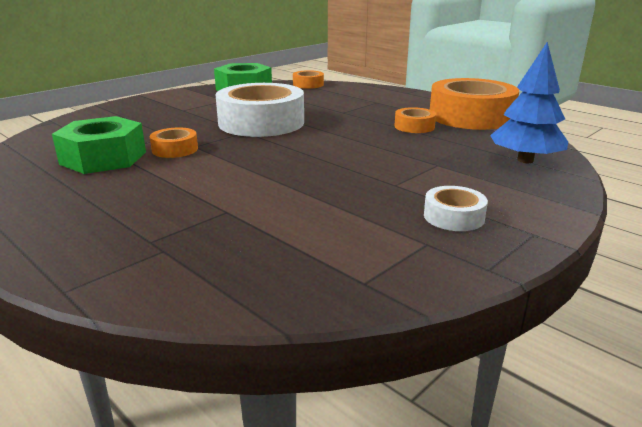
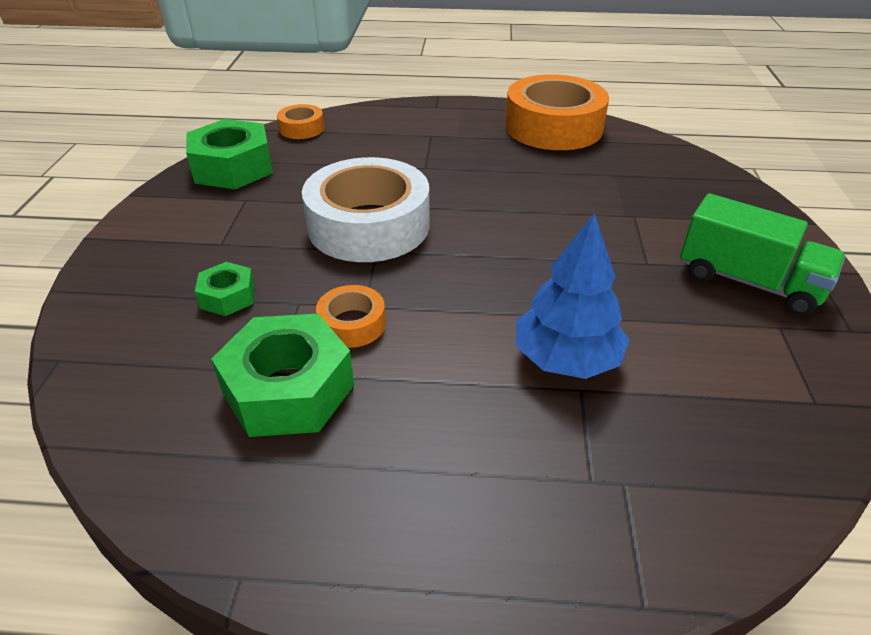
camera: 40 degrees left, 15 degrees up
(147, 125) = (228, 297): none -> green nut
(414, 126) = (531, 164): orange tape -> none
(453, 217) = (748, 281): white tape -> green truck
(525, 160) = (684, 177): blue tree -> blue tree (566, 359)

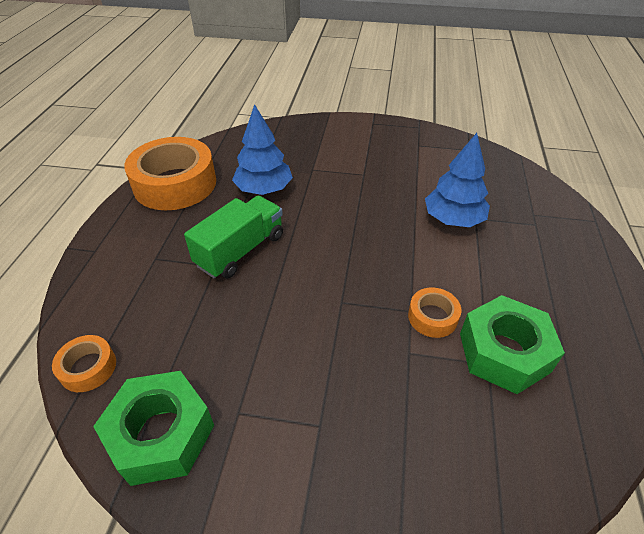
camera: 85 degrees left, 5 degrees up
(228, 297) = (404, 406): green nut -> none
(369, 225) = (305, 306): white tape -> none
(568, 182) = (264, 189): none -> blue tree
(748, 281) = (382, 145): green truck -> green truck (240, 250)

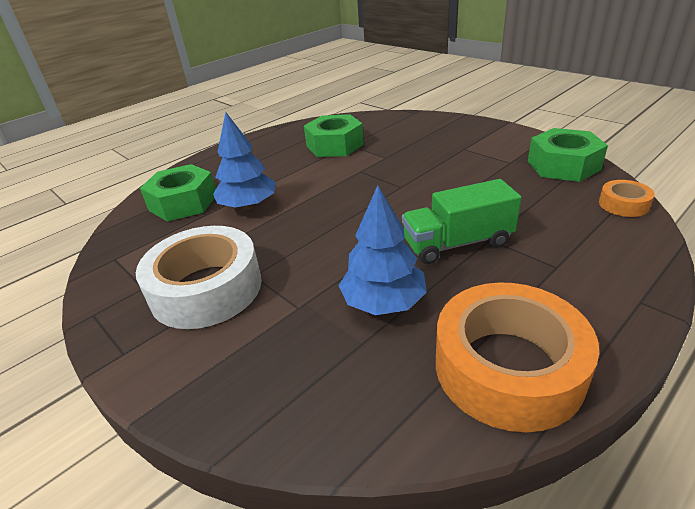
camera: 140 degrees left, 10 degrees down
(380, 157) = (206, 288): none -> white tape
(432, 317) = (351, 165): orange tape -> none
(513, 201) = (183, 202): none -> green nut

